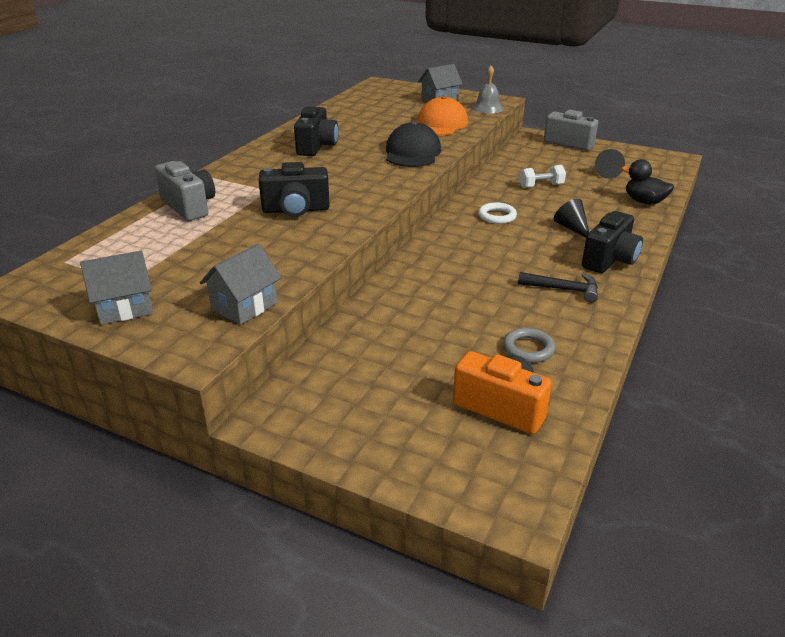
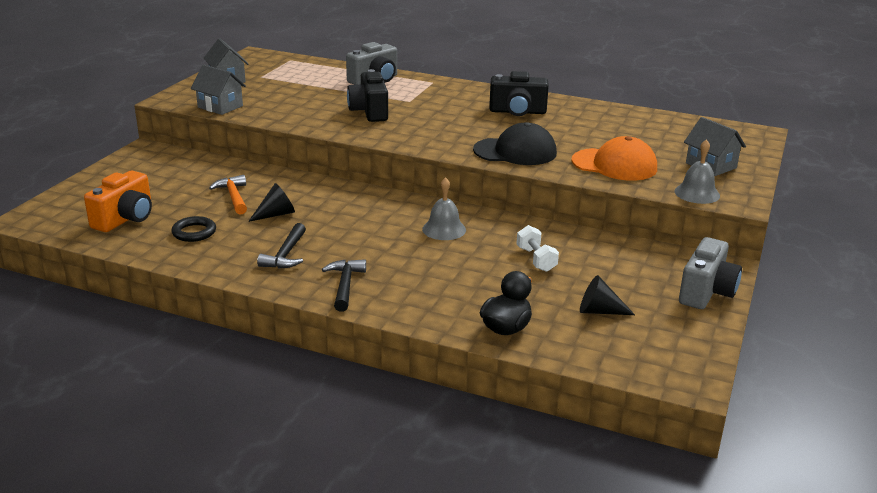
camera: 85 degrees right, 5 degrees down
(433, 328) = (233, 197): none -> orange hammer
(497, 216) = (444, 229): white ring -> grey bell
(528, 349) = (194, 232): grey ring -> black ring
(571, 228) = (420, 270): black cone -> black cone (276, 214)
(610, 260) = (345, 285): black camera -> black hammer

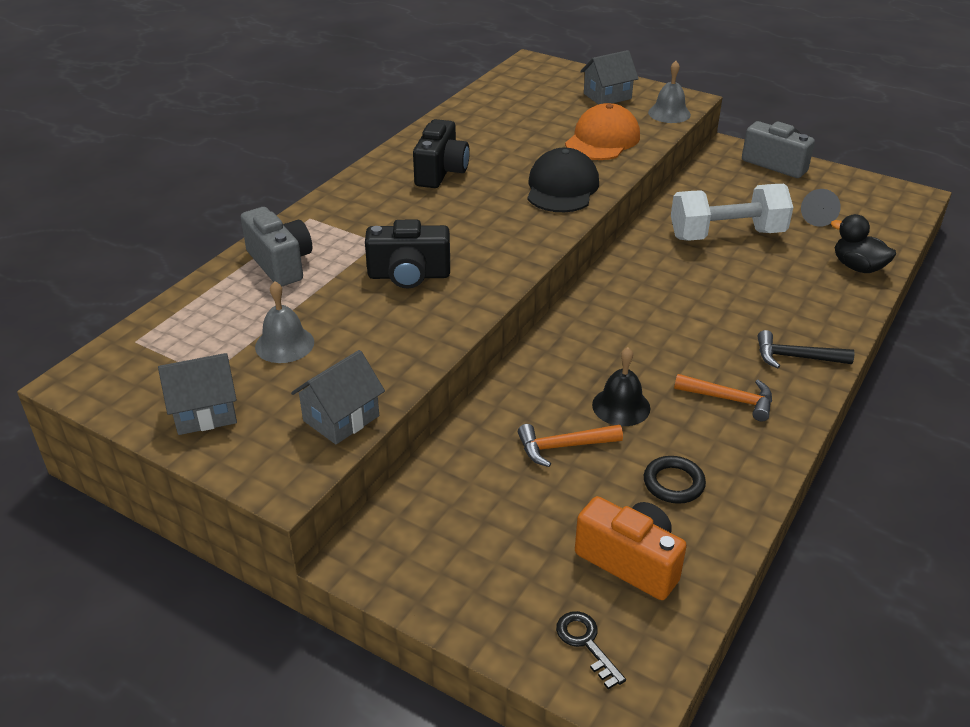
camera: 80 degrees left, 10 degrees up
(67, 207) = (586, 643): none -> black key
(276, 214) = (621, 406): black cone -> black bell
(286, 254) = (730, 399): black hammer -> orange hammer
(444, 229) = (663, 281): grey bell -> grey bell (284, 344)
(536, 259) = (726, 235): white dumbbell -> white dumbbell, size x2.00

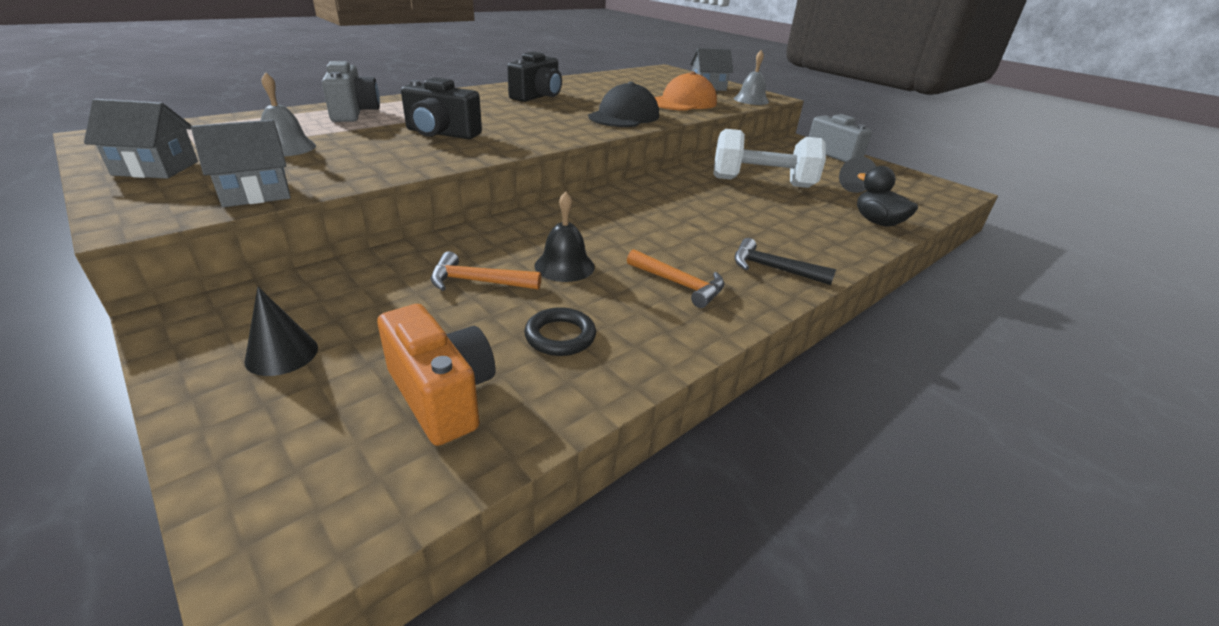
camera: 15 degrees right, 5 degrees down
(478, 565) = (282, 354): none -> black cone
(586, 643) = (299, 467): black key -> none

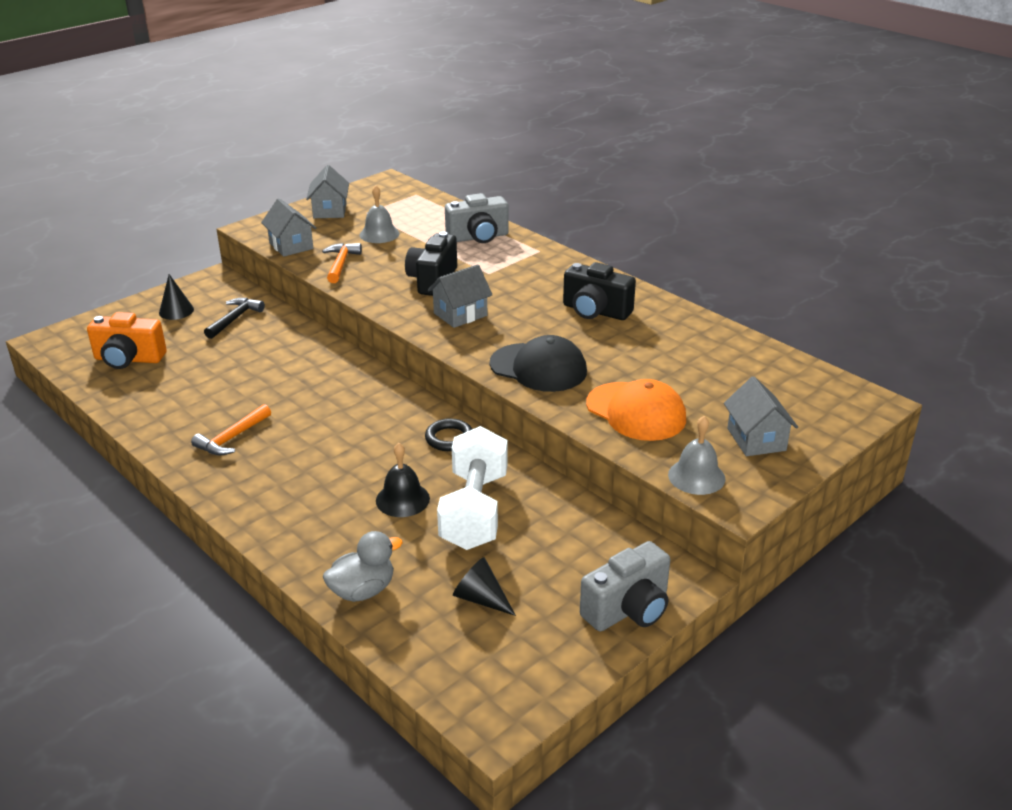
camera: 90 degrees right, 0 degrees up
(442, 395) = (129, 359): orange camera -> orange camera turned 45 degrees clockwise
(478, 282) = (245, 354): orange hammer -> orange hammer (341, 264)
(523, 129) = (460, 314): none -> grey house
(560, 336) = (173, 390): black ring -> black ring (449, 438)
(564, 266) = (265, 386): black bell -> black bell (402, 499)
(773, 269) = (254, 491): black hammer -> black hammer (234, 319)
(877, 222) = (363, 590): black duck -> grey duck

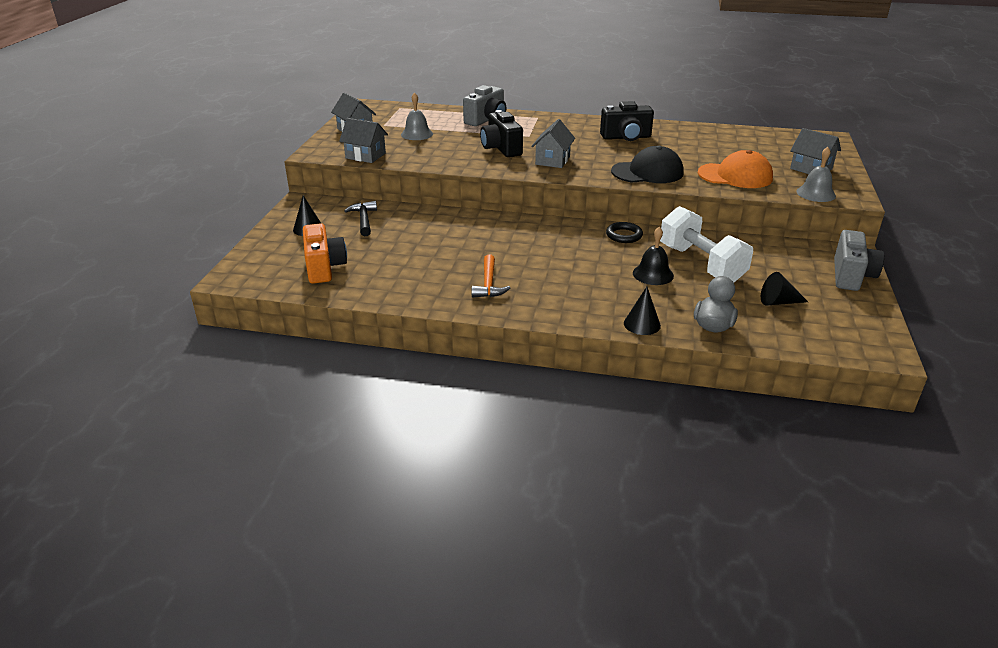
camera: 35 degrees left, 0 degrees up
(129, 359) = (324, 267): orange camera -> orange camera turned 75 degrees counterclockwise
(297, 552) = (642, 324): none -> black cone
(341, 264) = (422, 156): orange hammer -> none

